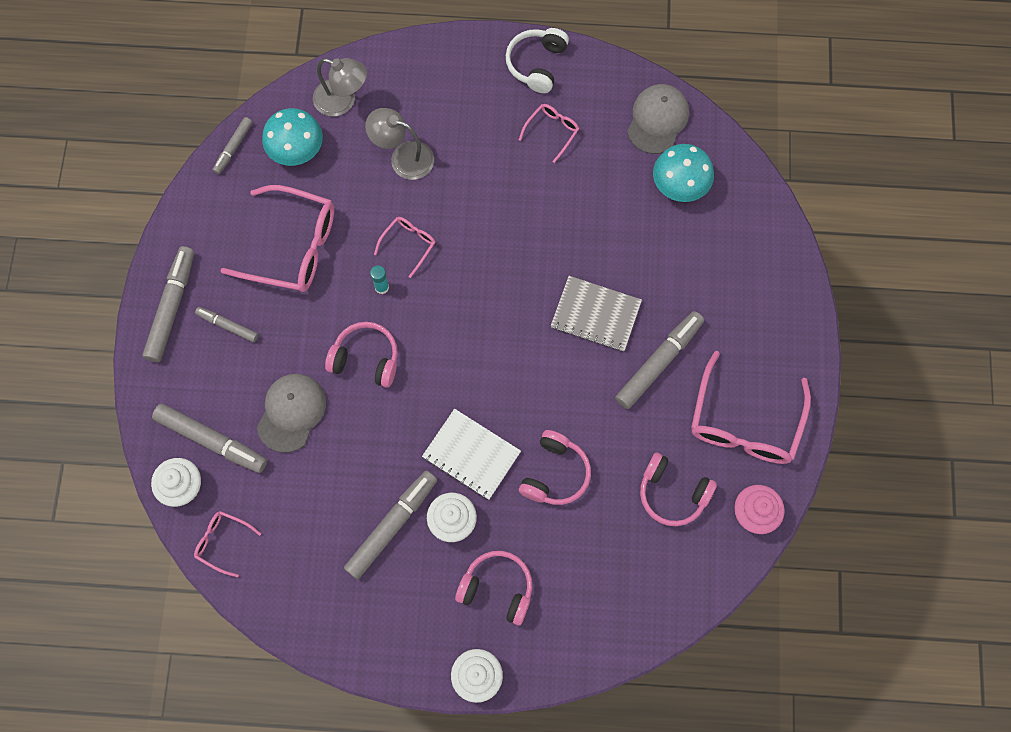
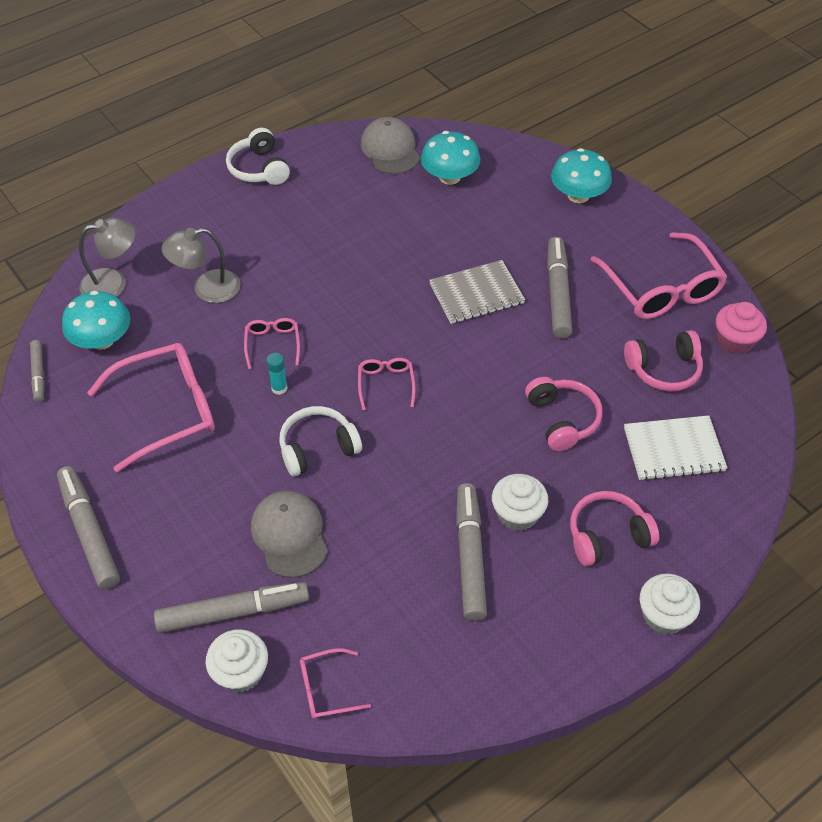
camera: 40 degrees left, 20 degrees down
(228, 326) = (162, 510): grey marker -> none
(366, 359) = (317, 448): pink headphones -> white headphones
(471, 455) = (481, 454): white notebook -> white notebook (673, 449)
(552, 131) = (316, 202): pink glasses -> pink glasses (386, 384)
(768, 282) = (578, 195): none -> turquoise mushroom

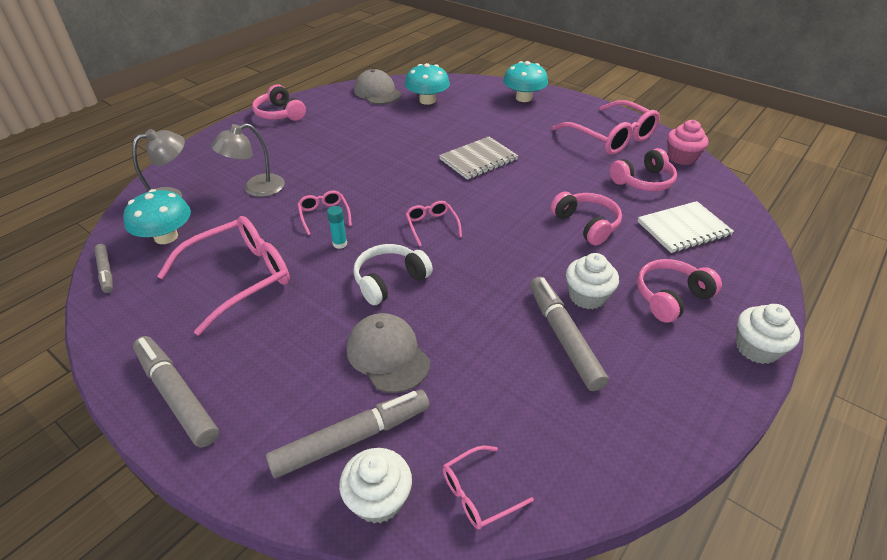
camera: 15 degrees left, 10 degrees down
(259, 168) = (280, 114): white headphones -> pink headphones
(557, 293) = (539, 151): grey marker -> none

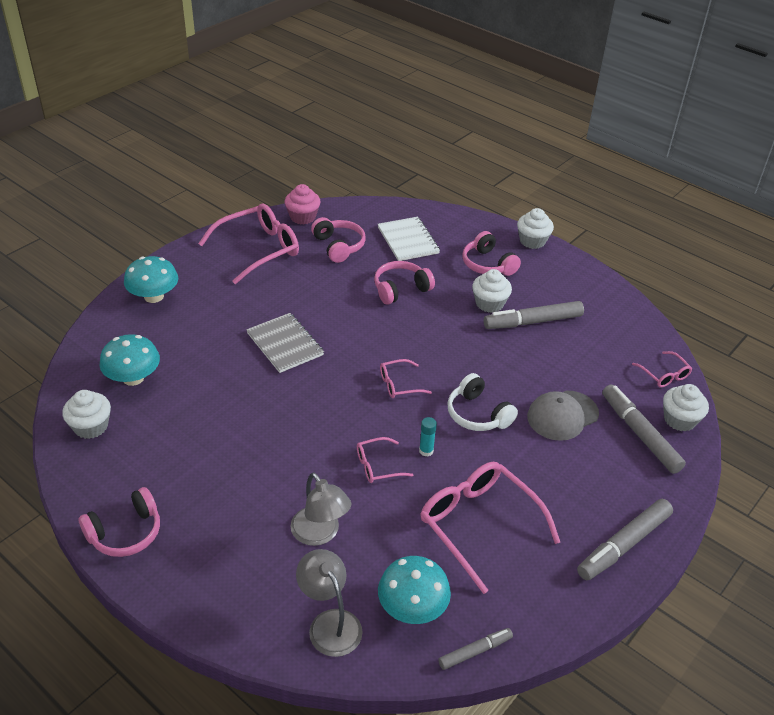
camera: 90 degrees left, 0 degrees up
(377, 92) = (91, 426): grey cap -> white cupcake

